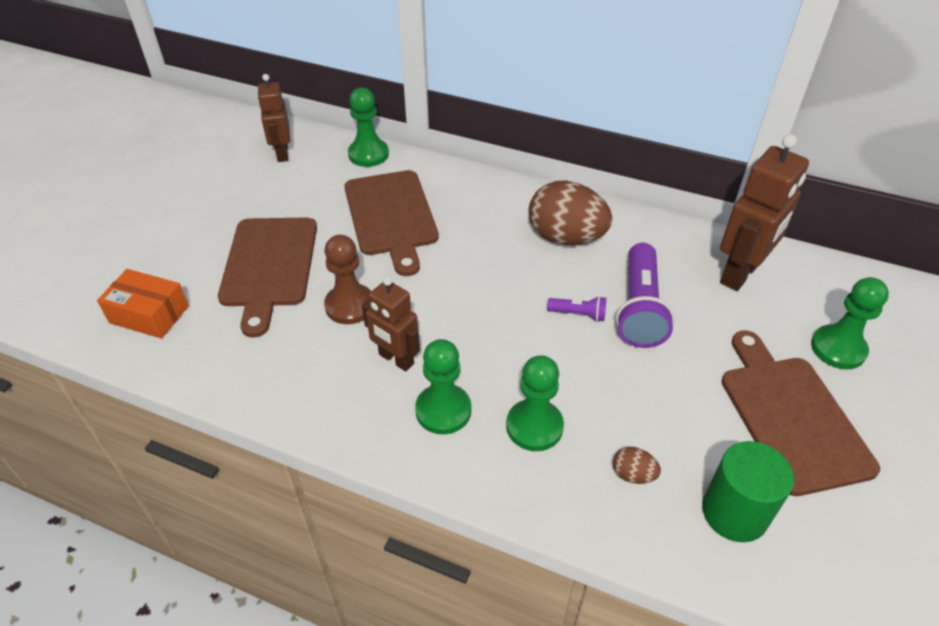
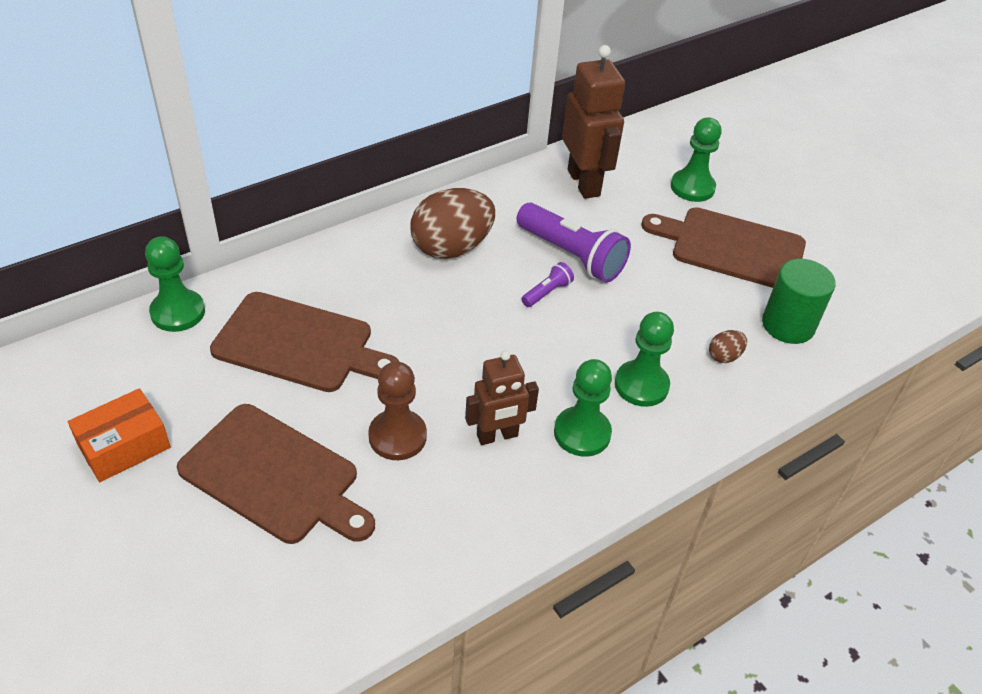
camera: 60 degrees left, 0 degrees up
(149, 314) = (246, 619): orange box -> orange box (124, 446)
(282, 153) = (86, 381): brown robot -> none

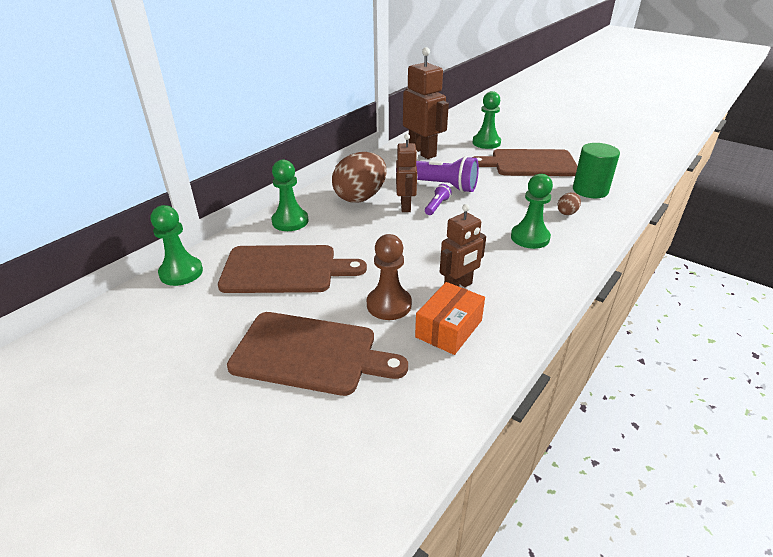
camera: 15 degrees left, 10 degrees down
(124, 446) = (174, 367): orange box -> orange box (449, 329)
(504, 281) = (406, 206): none -> brown robot
(582, 433) = (512, 271): green pawn -> green pawn (290, 221)

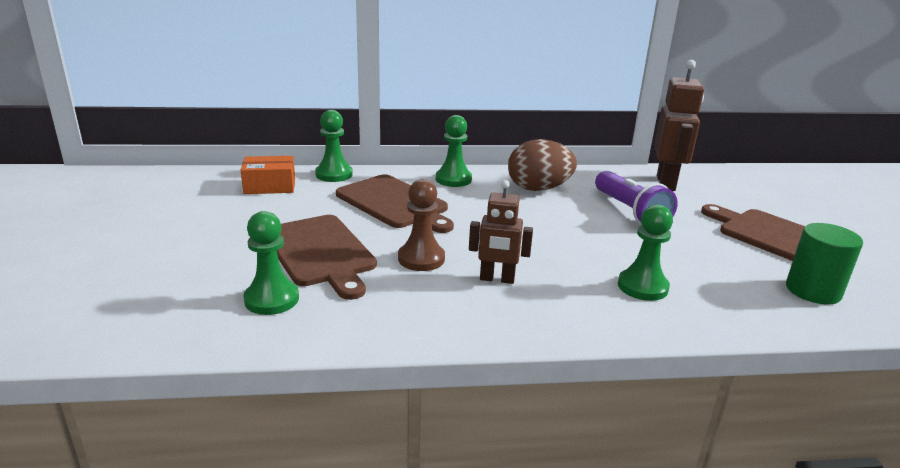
camera: 45 degrees right, 10 degrees down
(406, 206) = (566, 211): brown robot -> none
(437, 206) = (596, 223): purple flashlight -> none
(449, 329) = (434, 296): orange box -> orange box (270, 186)
(486, 143) = (761, 203): green pawn -> green pawn (271, 299)
(567, 212) = (734, 292): brown egg -> none

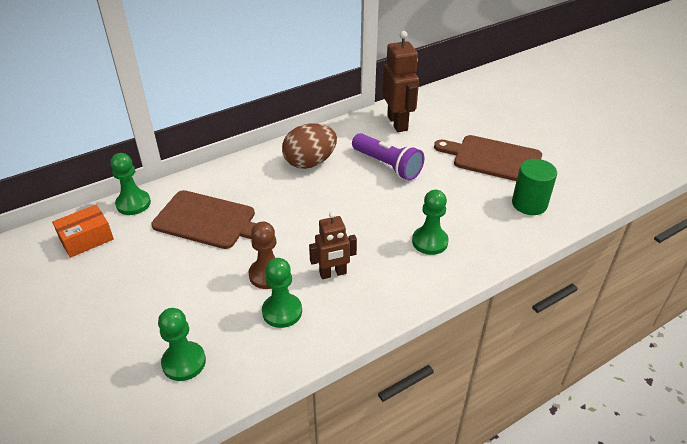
camera: 25 degrees left, 15 degrees up
(320, 252) = (187, 299): brown cutting board -> none
(453, 179) = (238, 174): green pawn -> green pawn (282, 311)

